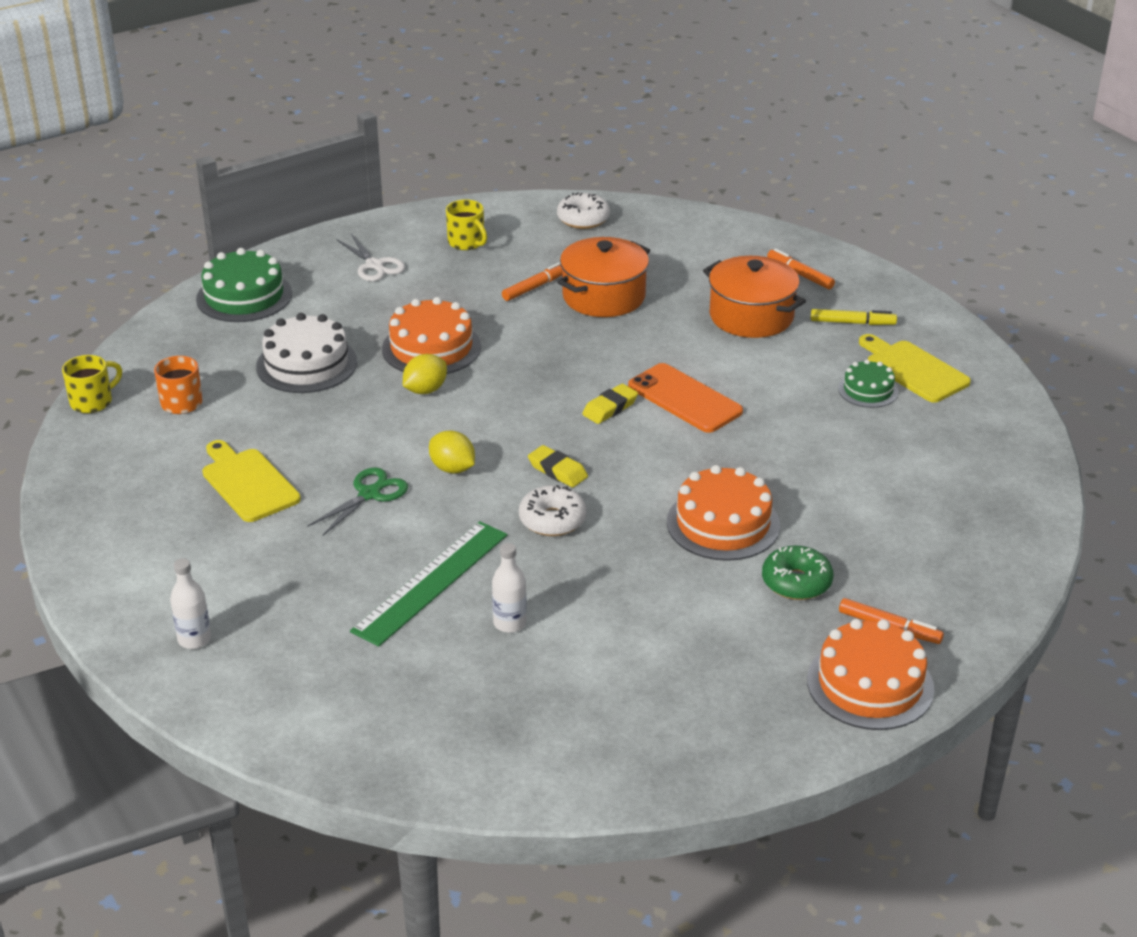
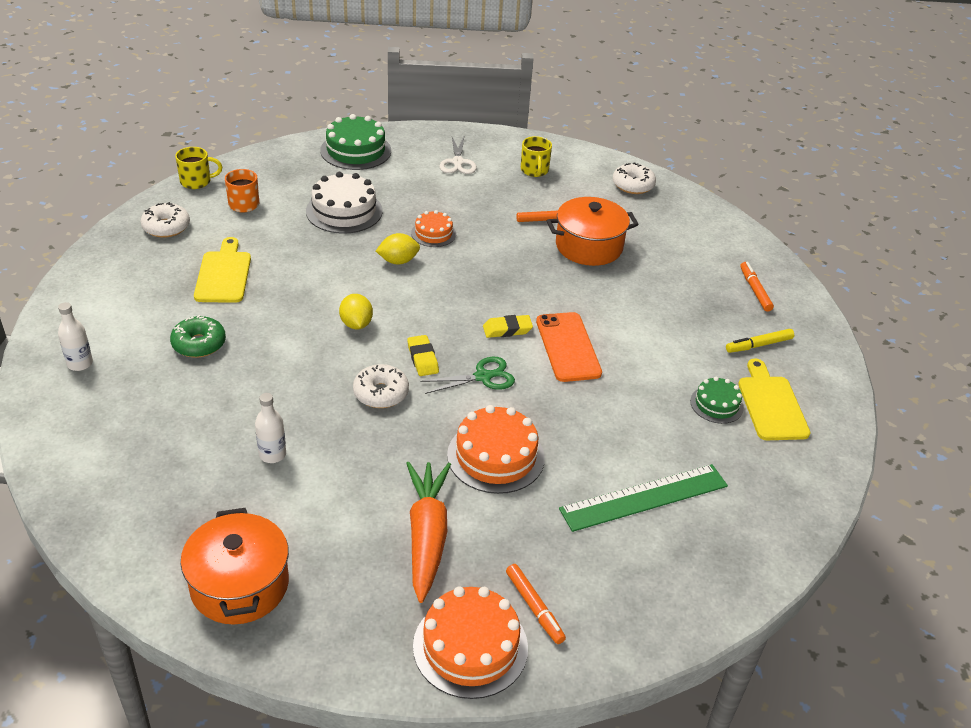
camera: 30 degrees right, 5 degrees up
(117, 463) = (166, 227): none -> white donut
(369, 494) = (286, 317): green scissors -> green scissors (483, 377)
(431, 348) = (433, 233): orange cake -> orange cake, size x0.58
(431, 582) = (256, 398): green ruler -> green ruler (644, 497)
(735, 618) = (427, 535): none -> orange carrot
(751, 316) = (683, 306): orange pot -> orange pot (239, 585)
(796, 582) = (501, 531): green donut -> green donut (199, 344)
(852, 323) = (759, 345): yellow marker -> yellow marker turned 120 degrees clockwise

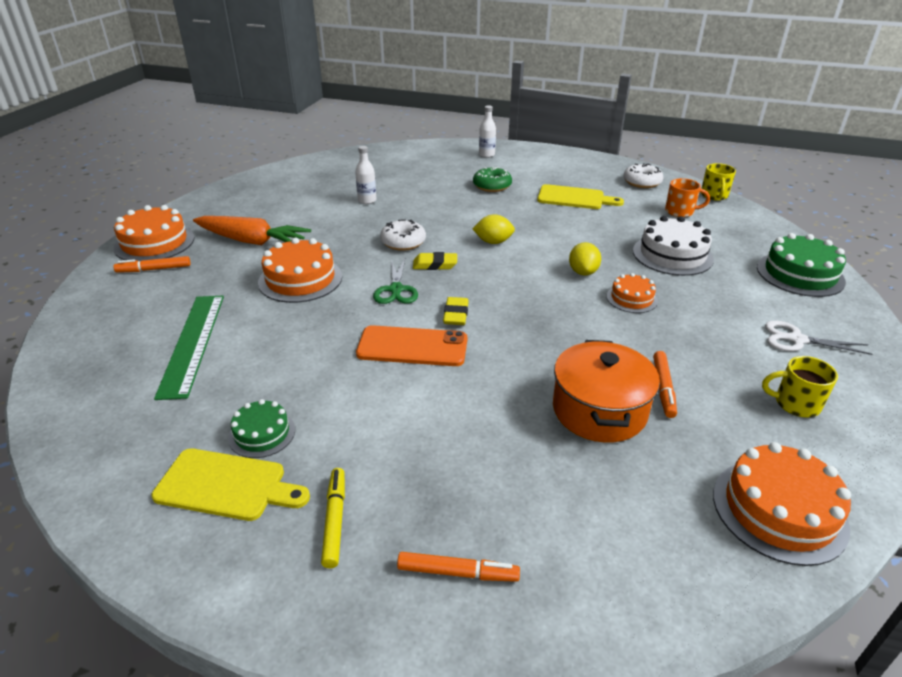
camera: 110 degrees right, 5 degrees down
(239, 585) = (272, 185): orange pot -> none
(633, 185) = (779, 510): white donut -> orange cake

